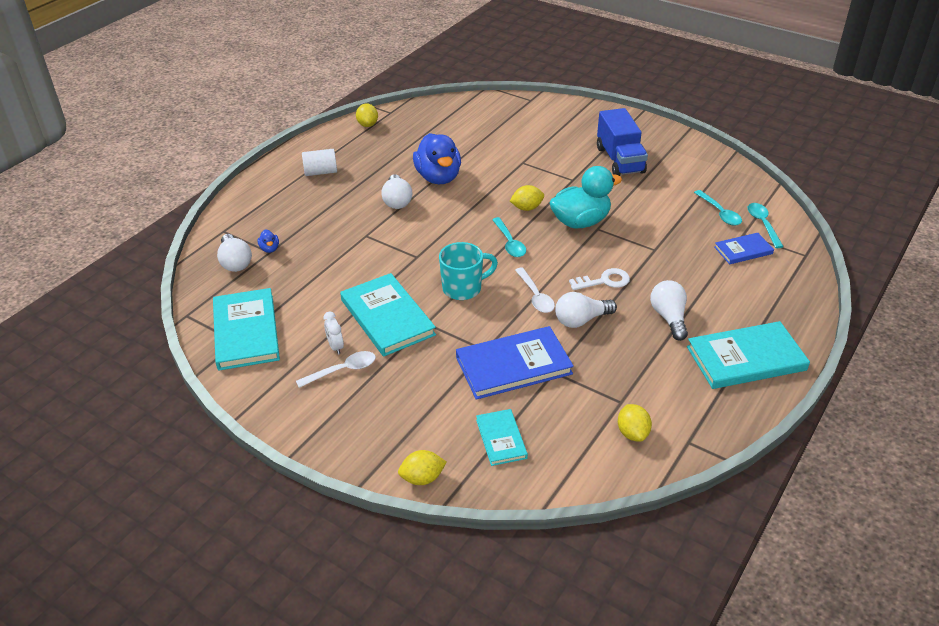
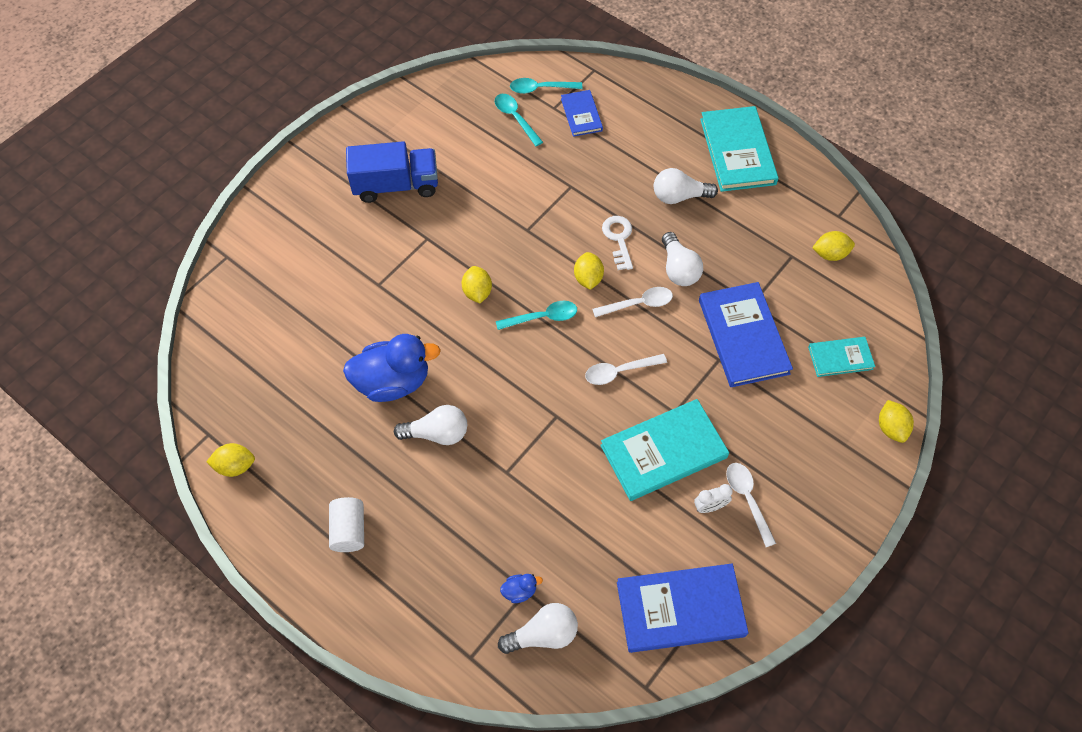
camera: 85 degrees left, 20 degrees up
(246, 332) = (680, 609): turquoise book -> blue book
(463, 288) = (619, 371): turquoise mug -> white spoon
(555, 265) = (588, 278): none -> yellow lemon
(580, 222) = (512, 243): turquoise duck -> none
(719, 213) = (515, 118): turquoise spoon -> turquoise spoon turned 105 degrees counterclockwise

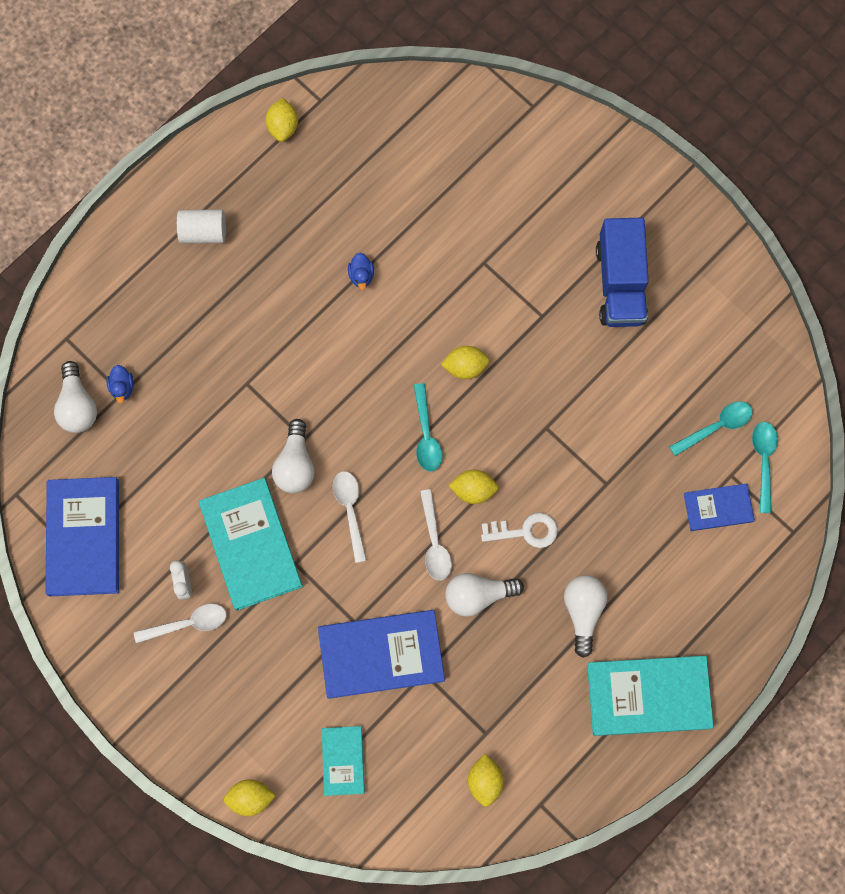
camera: 95 degrees right, 15 degrees up
(393, 382) = (361, 275): blue duck -> blue duck, size x0.41
(437, 433) = (297, 317): white light bulb -> white light bulb (295, 464)

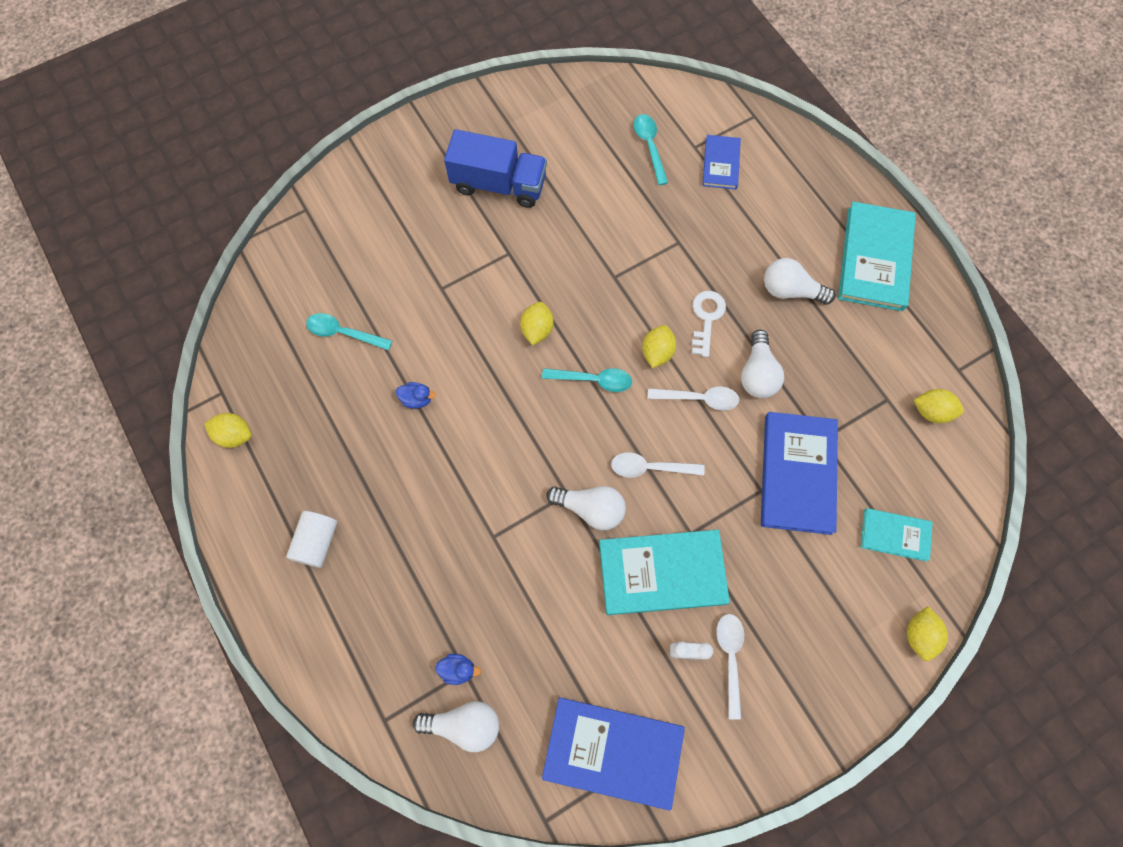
camera: 75 degrees left, 5 degrees down
(763, 461) = (689, 121): turquoise spoon -> turquoise spoon (344, 333)

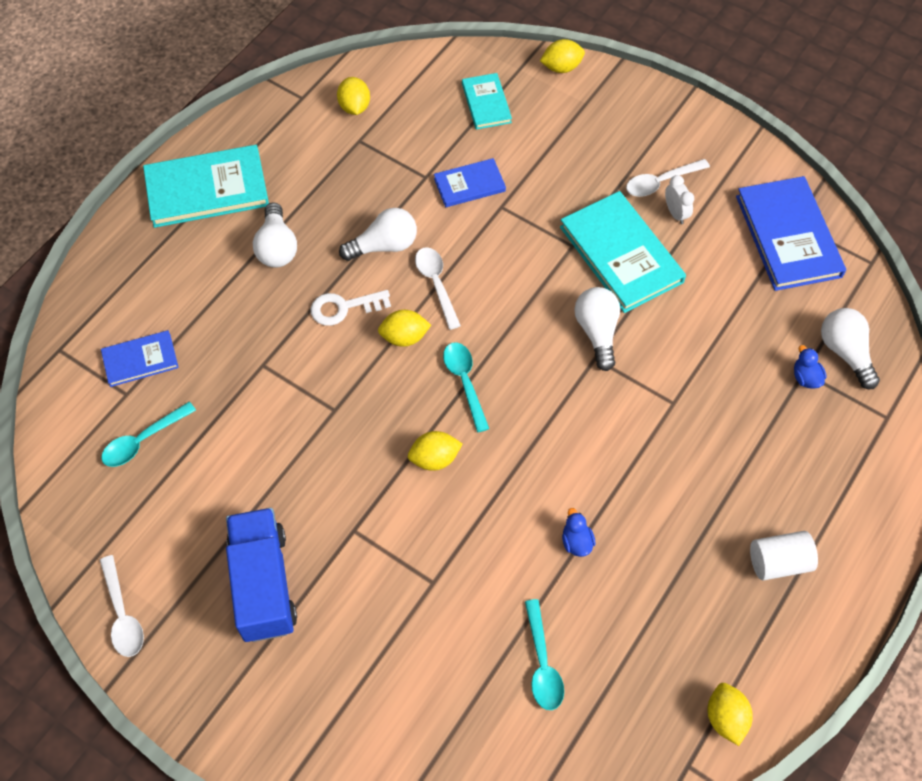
camera: 115 degrees left, 10 degrees down
(650, 467) = (529, 299): white spoon -> white spoon (122, 614)
(797, 474) = (469, 185): blue book -> blue book, size x0.55

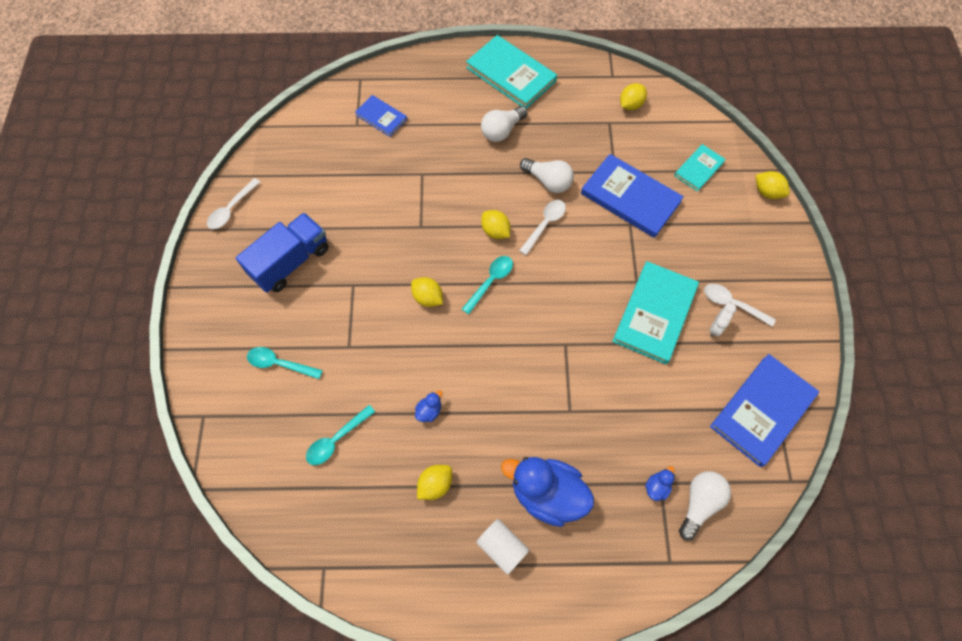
camera: 55 degrees right, 5 degrees up
(143, 440) = (335, 151): turquoise spoon -> turquoise spoon (280, 364)
(344, 307) = (490, 188): white key -> none
(469, 185) = (630, 198): blue book -> blue book, size x1.81
(597, 332) = (585, 334): white light bulb -> none
(725, 718) = (369, 574): yellow lemon -> yellow lemon (435, 484)
(748, 482) = (547, 494): none -> blue duck

